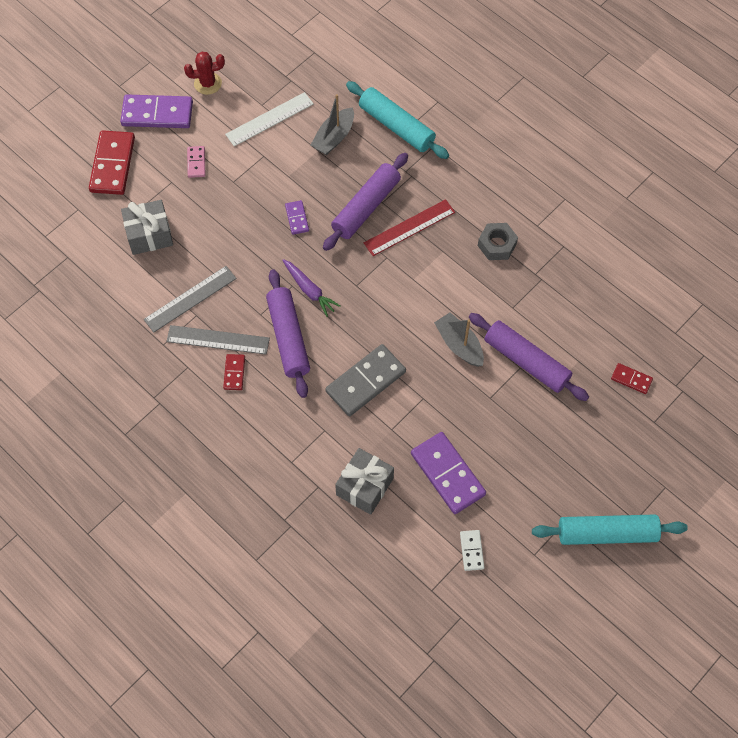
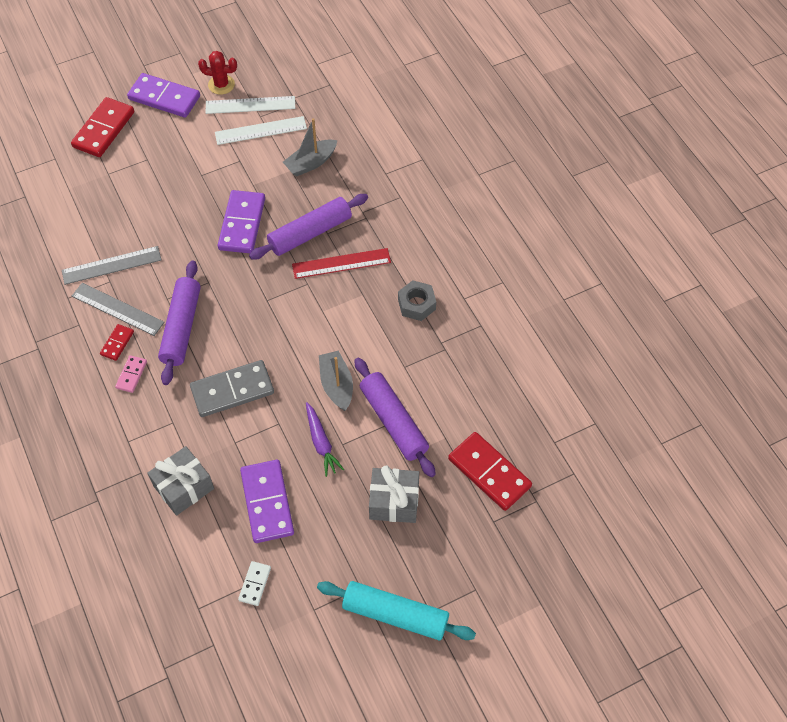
camera: 20 degrees right, 5 degrees down
(149, 235) = (104, 199): grey gift -> grey gift (394, 502)
(196, 163) = (177, 149): pink domino -> pink domino (131, 375)
(246, 96) = (250, 105): none -> white ruler
(297, 218) = (242, 224): purple domino -> purple domino, size x2.01
(309, 290) = (222, 291): purple carrot -> purple carrot (321, 443)
(396, 126) = (373, 170): turquoise rolling pin -> none
(631, 379) = (489, 472): red domino -> red domino, size x2.01

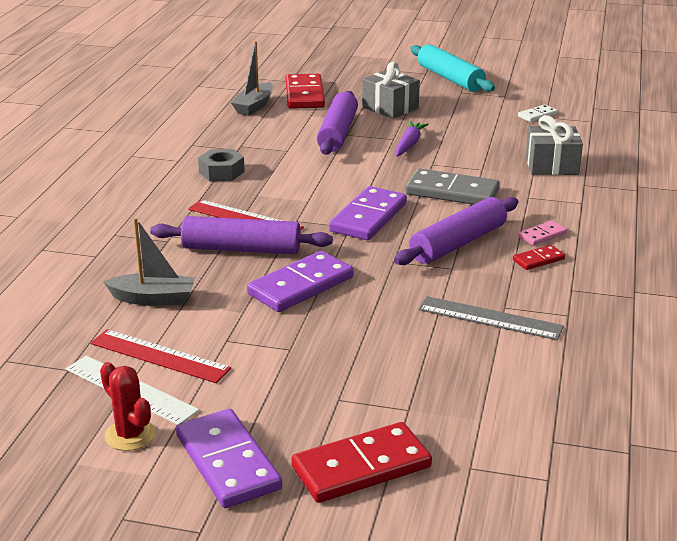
camera: 140 degrees left, 30 degrees down
(117, 309) = (515, 282): grey ruler -> none
(261, 131) = (160, 356): white ruler -> red ruler
(267, 502) = (488, 138): purple domino -> purple domino (368, 217)
(336, 385) = (356, 162): grey boat -> grey boat (254, 106)

